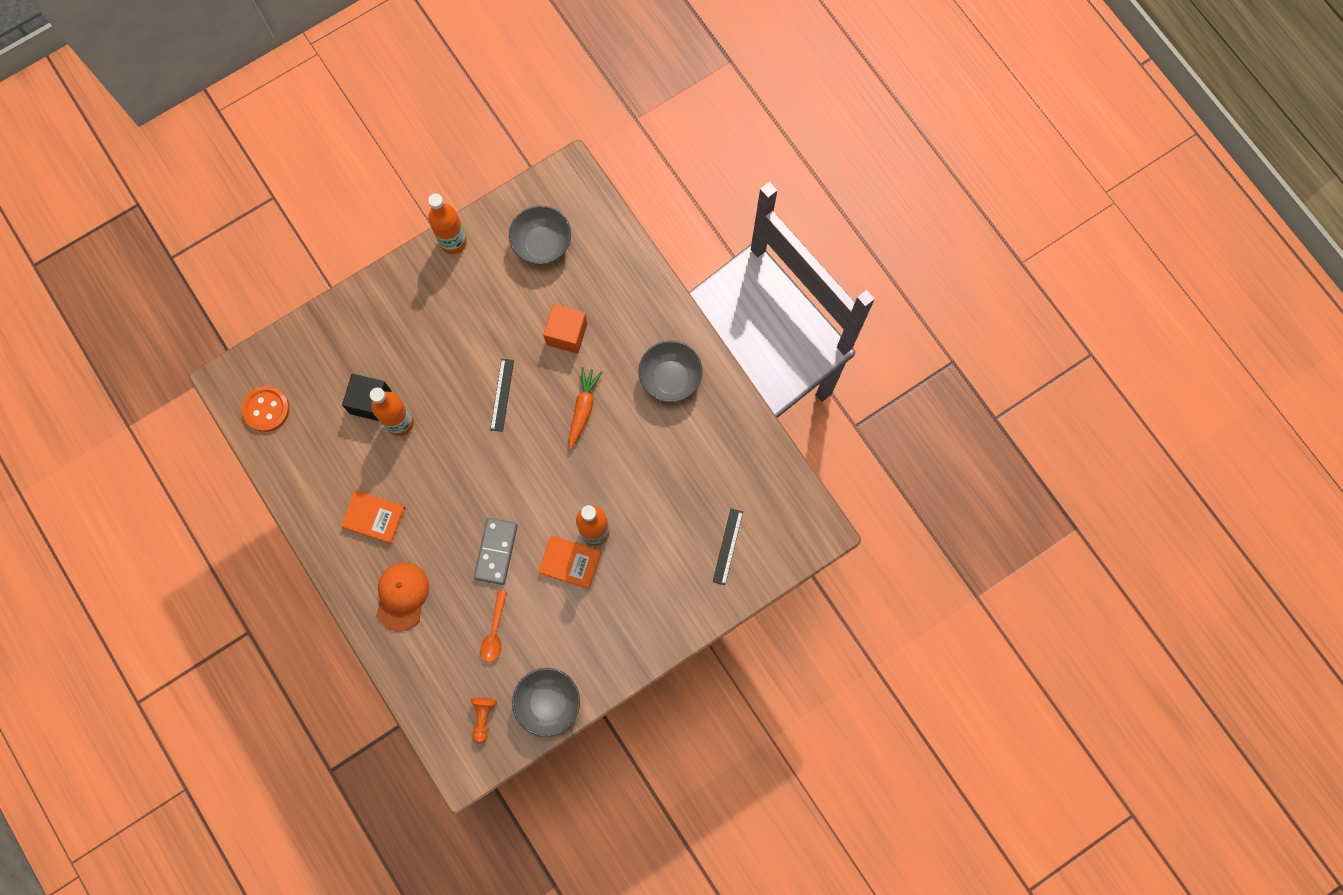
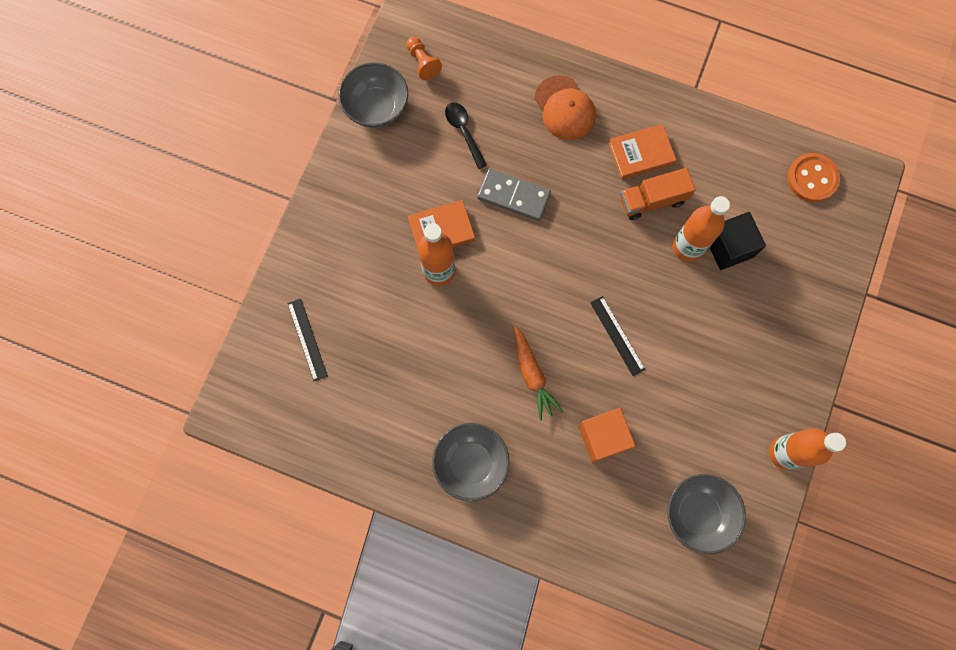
camera: 145 degrees right, 0 degrees up
(396, 475) = (652, 200): none -> orange truck
(495, 632) = (464, 132): orange spoon -> black spoon
(496, 551) = (514, 196): grey domino -> grey domino turned 45 degrees counterclockwise

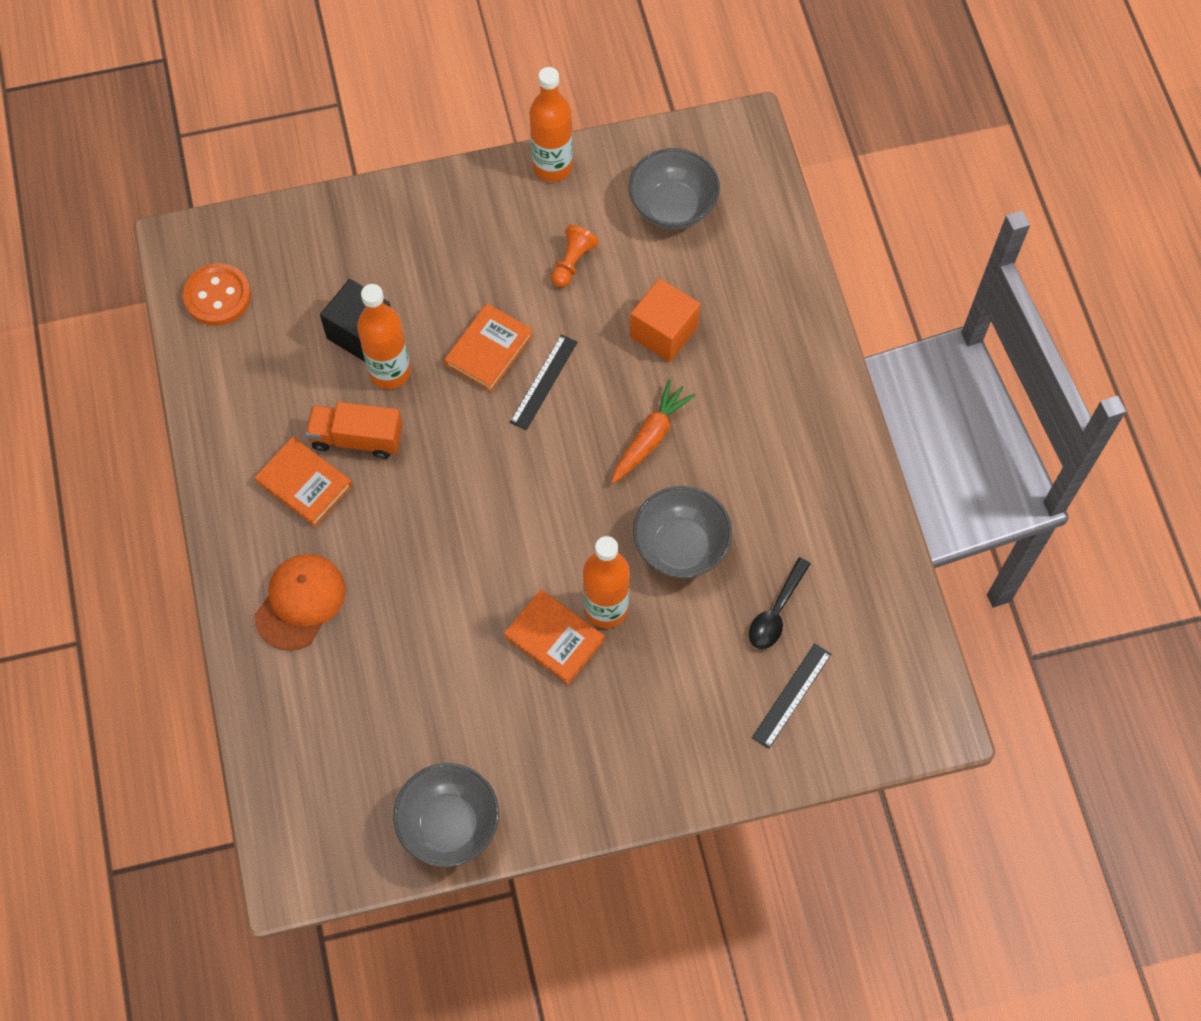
camera: 125 degrees left, 10 degrees down
(423, 63) = (348, 811): orange pawn -> orange pawn (572, 262)
(464, 132) = (411, 697): black spoon -> black spoon (776, 612)
(471, 463) = (789, 437): grey bowl -> grey bowl (680, 546)
(514, 196) = (455, 587): grey domino -> none
(652, 200) = (357, 438): orange truck -> orange truck turned 150 degrees clockwise
(663, 317) = (489, 350): none -> orange book

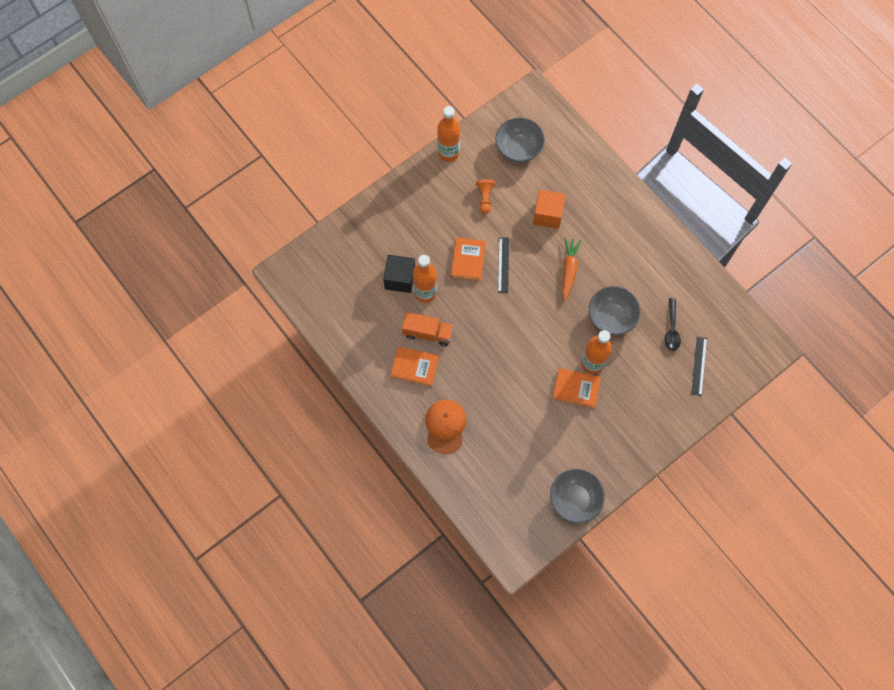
camera: 25 degrees left, 5 degrees up
(217, 296) = (317, 291): orange button -> none
(357, 438) = (428, 333): orange truck -> orange truck turned 150 degrees counterclockwise

